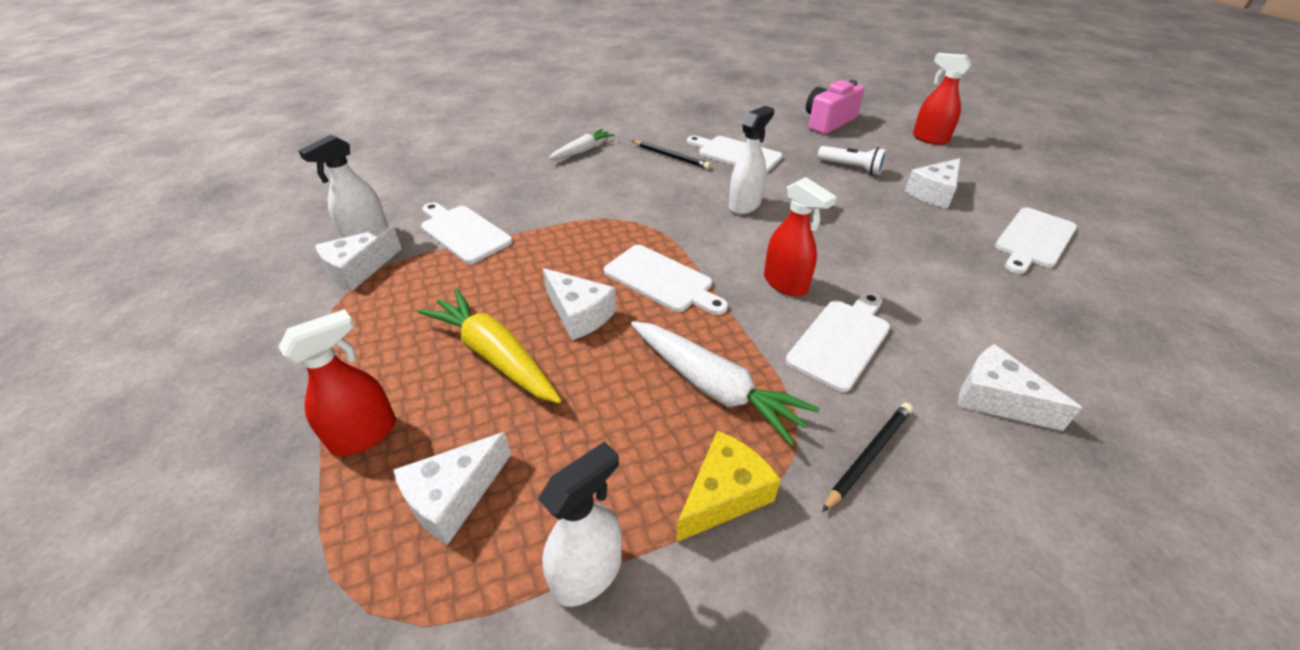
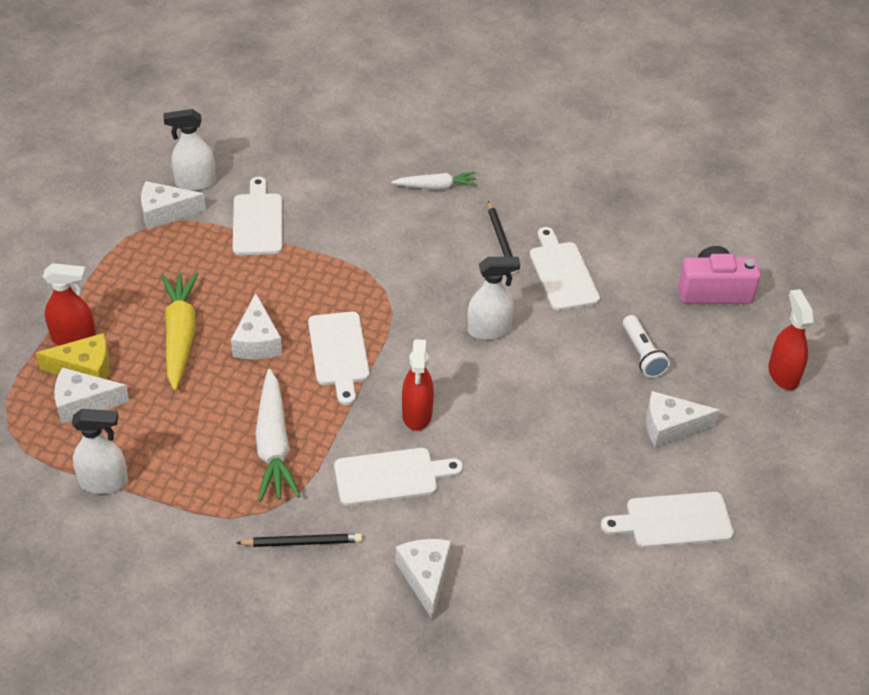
camera: 40 degrees right, 5 degrees up
(724, 495) = (203, 500): yellow cheese -> yellow cheese (85, 369)

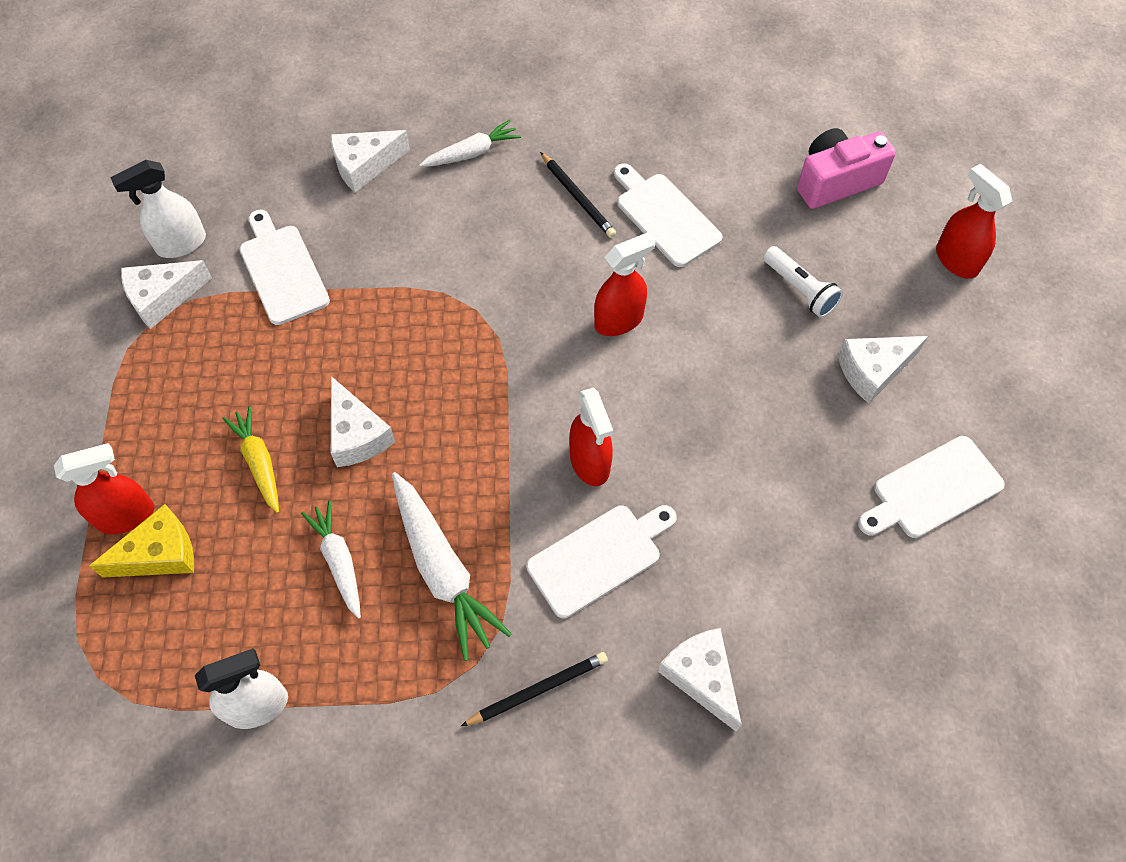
camera: 20 degrees left, 15 degrees up
(83, 403) = (180, 603): white cheese -> white cheese (365, 166)
(180, 336) = (259, 462): yellow carrot -> yellow carrot, size x0.62
(204, 415) = (339, 561): none -> white carrot
(339, 352) = (461, 414): white cutting board -> none
(489, 330) = (619, 320): white spray bottle -> red spray bottle

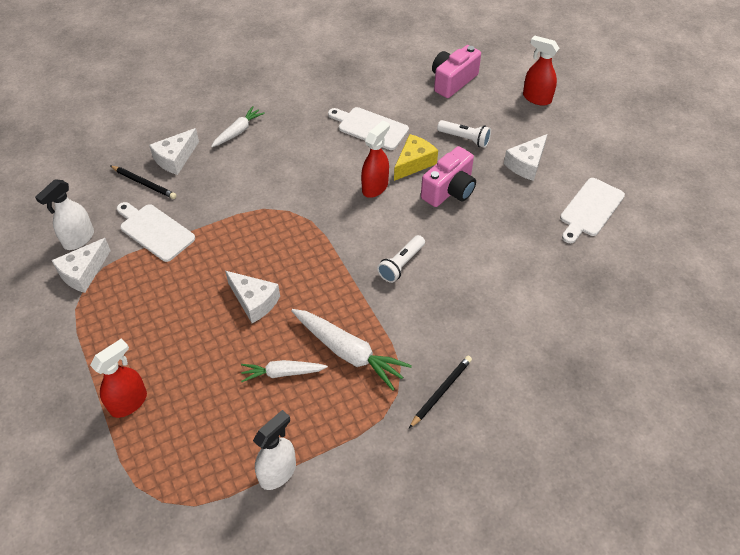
camera: 25 degrees left, 10 degrees down
(160, 554) = (164, 415): yellow cheese -> yellow cheese (414, 163)
(259, 462) = (200, 339): yellow carrot -> none
(339, 561) = (282, 373): white carrot -> white carrot turned 45 degrees counterclockwise
(577, 197) = (314, 134): black pencil -> black pencil (144, 183)
(590, 462) = (401, 264): red spray bottle -> white flashlight
(599, 557) = (435, 310): white cutting board -> none
(701, 677) = (527, 347): white cheese -> none
(727, 369) = (449, 190): none -> pink camera

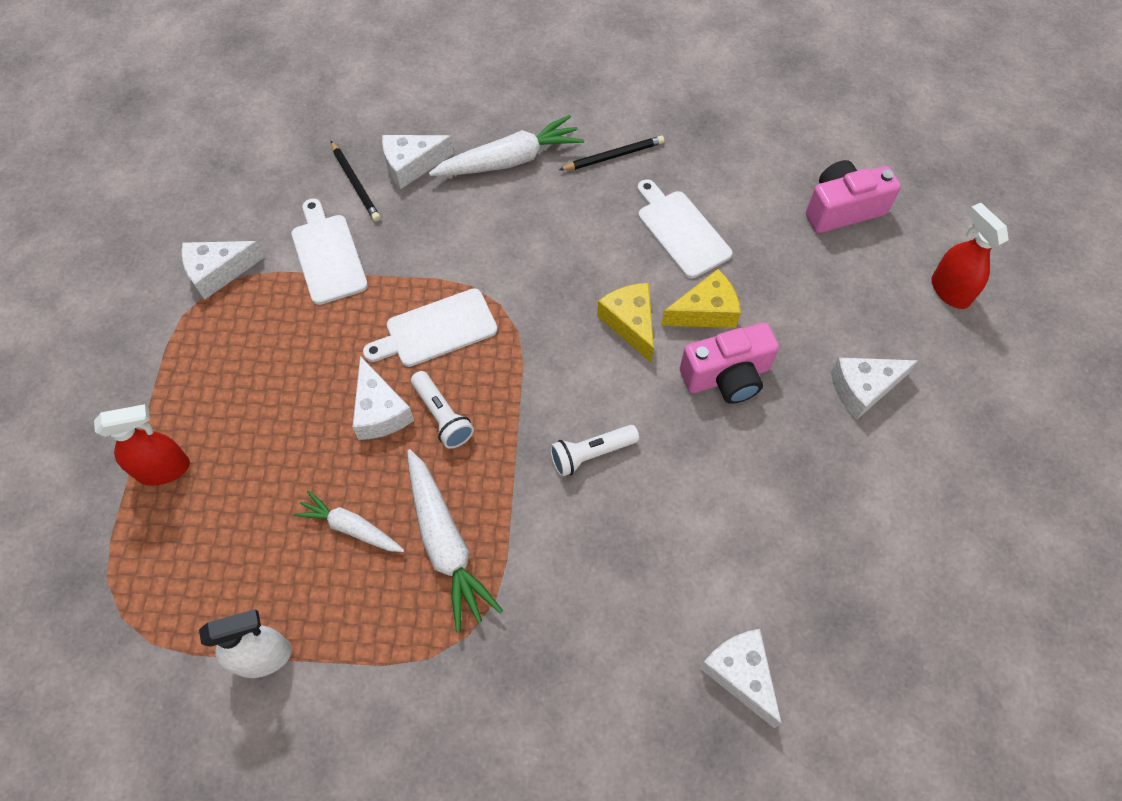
camera: 30 degrees right, 10 degrees up
(78, 239) = (240, 224): white spray bottle -> none
(238, 131) = (509, 160): white carrot -> white carrot, size x1.63
(375, 187) = (630, 323): red spray bottle -> yellow cheese
(441, 392) = (523, 665): black pencil -> black pencil (613, 156)
(465, 139) = (800, 307): white flashlight -> white flashlight (442, 416)
(562, 333) = (740, 674): none -> white cheese
(590, 209) = (911, 506): white cutting board -> white cutting board (436, 330)

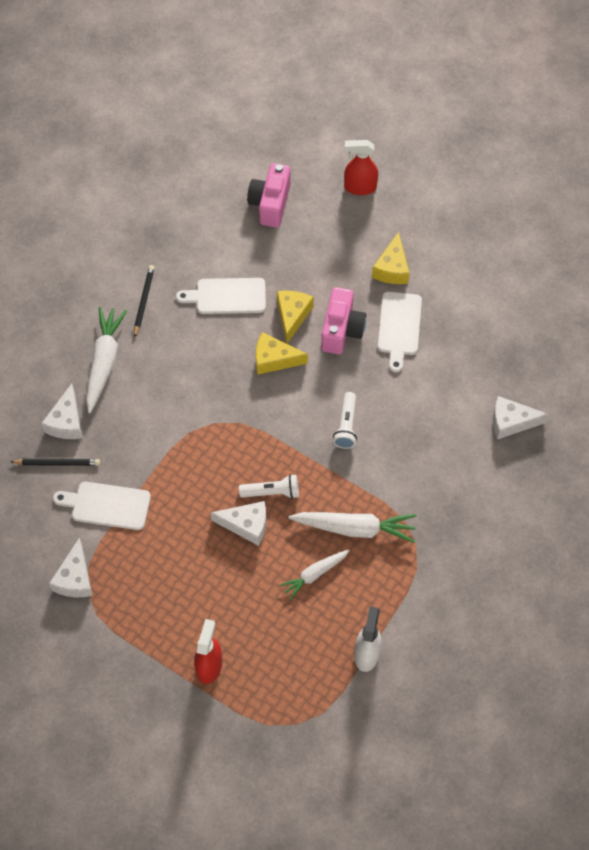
camera: 60 degrees left, 0 degrees up
(436, 330) = (208, 467): white cutting board -> white cutting board (399, 327)
(863, 389) = (392, 268): white cheese -> yellow cheese

